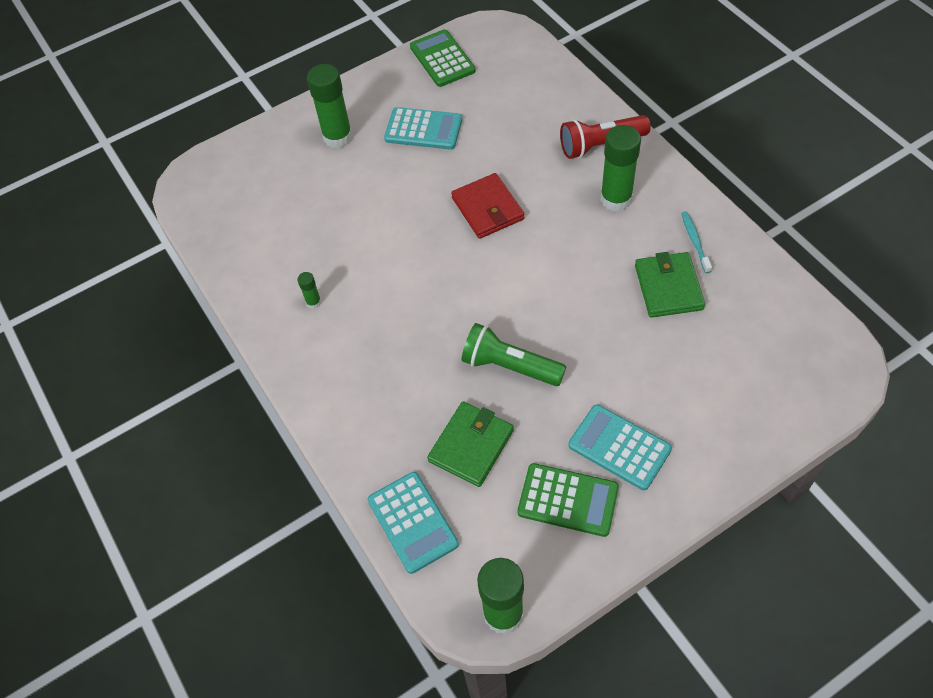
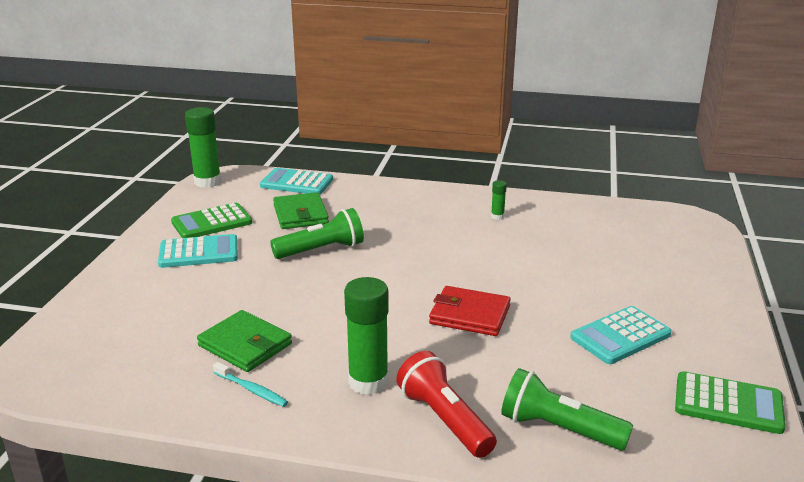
camera: 130 degrees right, 30 degrees down
(337, 137) = (669, 293): green glue stick -> none
(548, 102) = (558, 429): none -> green flashlight
(601, 145) = (444, 420): red flashlight -> red flashlight turned 60 degrees counterclockwise

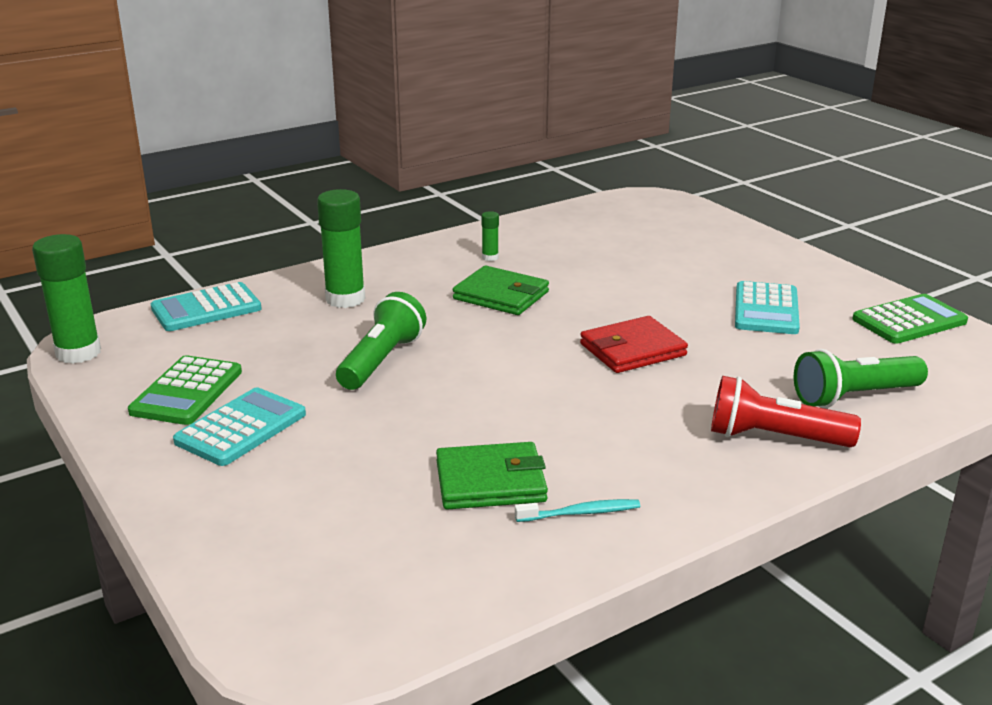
camera: 45 degrees left, 0 degrees up
(300, 214) = (282, 337): green wallet -> green wallet (501, 295)
(368, 382) = (663, 446): green glue stick -> green glue stick (345, 299)

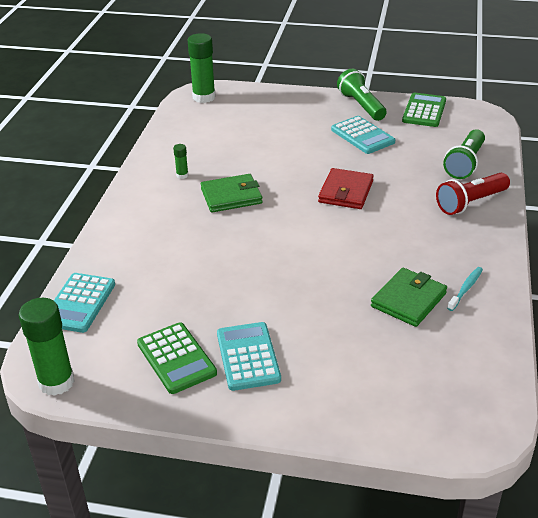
camera: 45 degrees left, 10 degrees up
(345, 299) = (152, 247): green glue stick -> green glue stick (204, 97)
(381, 361) = (243, 271): green flashlight -> green flashlight (361, 106)

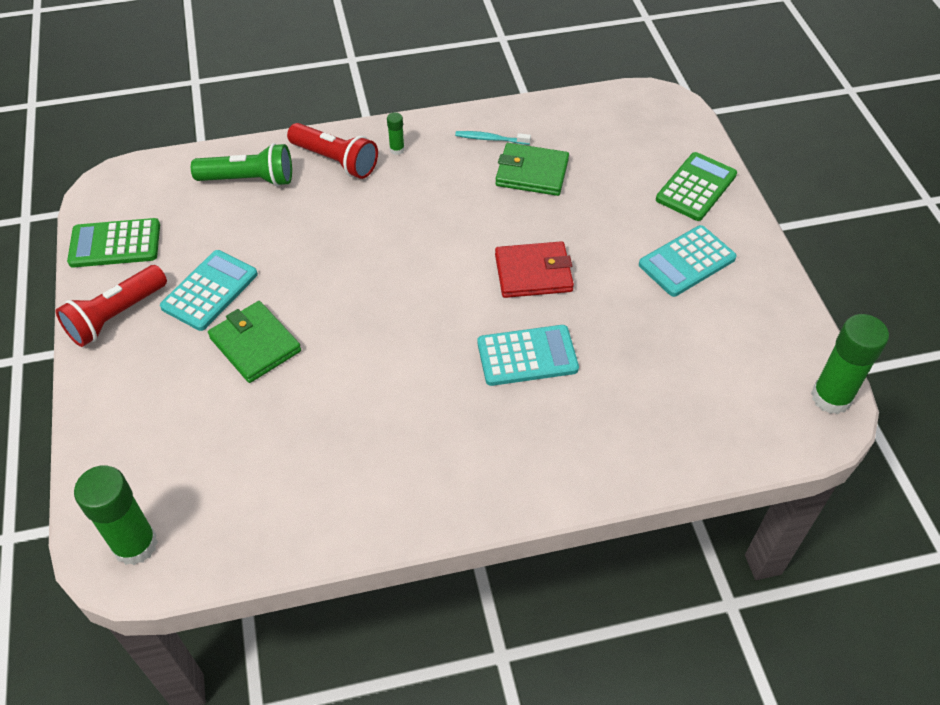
camera: 115 degrees left, 15 degrees up
(79, 303) = (716, 442): turquoise calculator -> turquoise calculator (527, 356)
(176, 358) = (729, 314): green calculator -> green calculator (696, 187)
(182, 175) = (398, 462): green glue stick -> green glue stick (397, 149)
(231, 196) = (424, 382): green wallet -> green wallet (255, 344)
(346, 192) = (360, 269): red wallet -> red wallet (533, 273)
(361, 106) = (116, 316): green flashlight -> red flashlight

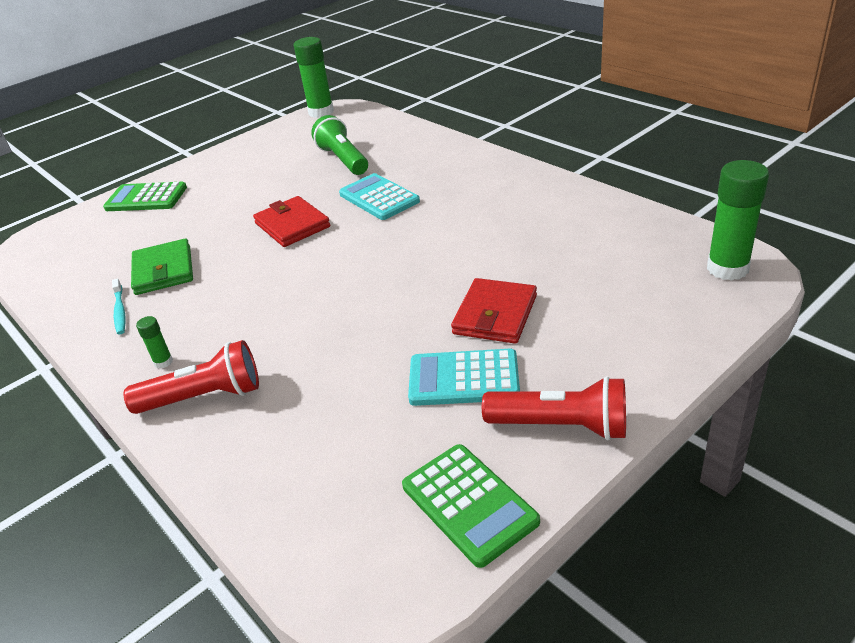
camera: 115 degrees left, 15 degrees down
(249, 179) = (276, 450): green flashlight -> green flashlight (343, 160)
(255, 344) = (495, 315): green wallet -> red wallet
(335, 161) = (204, 397): red flashlight -> red flashlight turned 75 degrees clockwise
(687, 262) = (235, 177): turquoise calculator -> none

